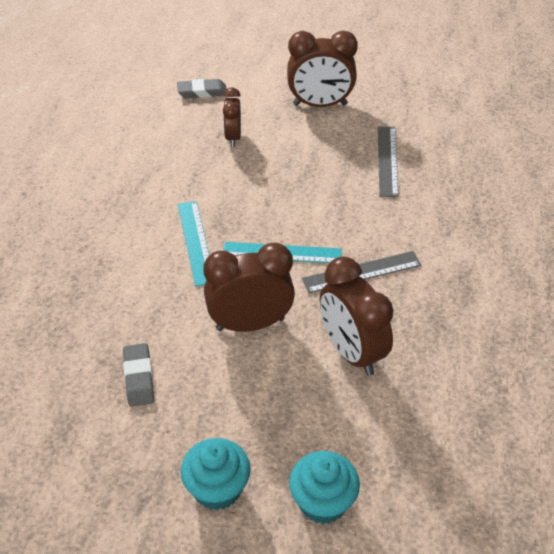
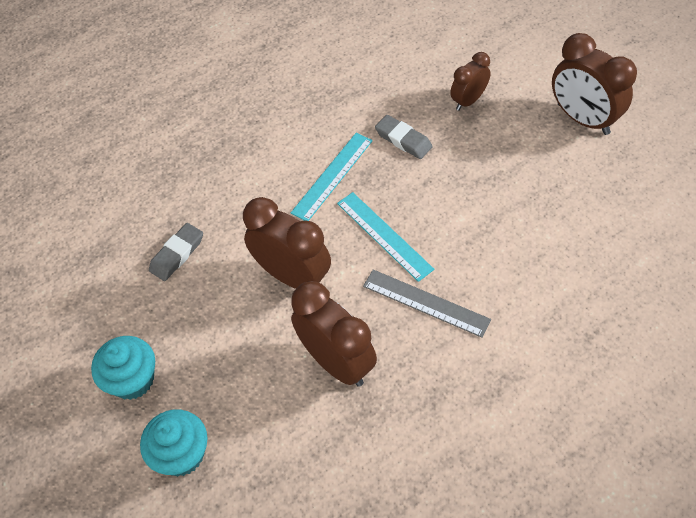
camera: 50 degrees right, 10 degrees up
(202, 92) = (493, 39): grey eraser -> grey eraser (403, 140)
(351, 351) = (336, 362): brown clock -> brown clock turned 120 degrees clockwise
(387, 161) = (576, 217): grey ruler -> none

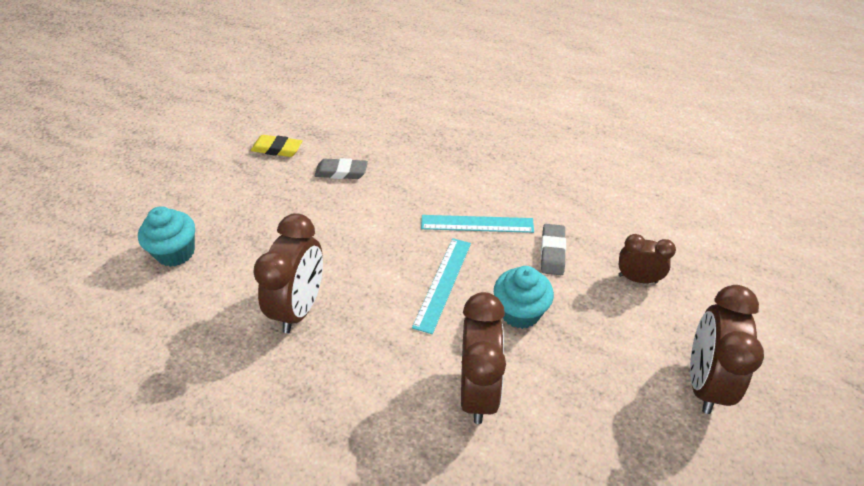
camera: 55 degrees right, 10 degrees down
(90, 300) = (277, 149): none -> yellow eraser
(132, 380) = (224, 199): turquoise cupcake -> turquoise cupcake (520, 312)
(292, 276) = (364, 243): brown clock -> brown clock (478, 390)
(426, 302) = (394, 343): grey ruler -> none

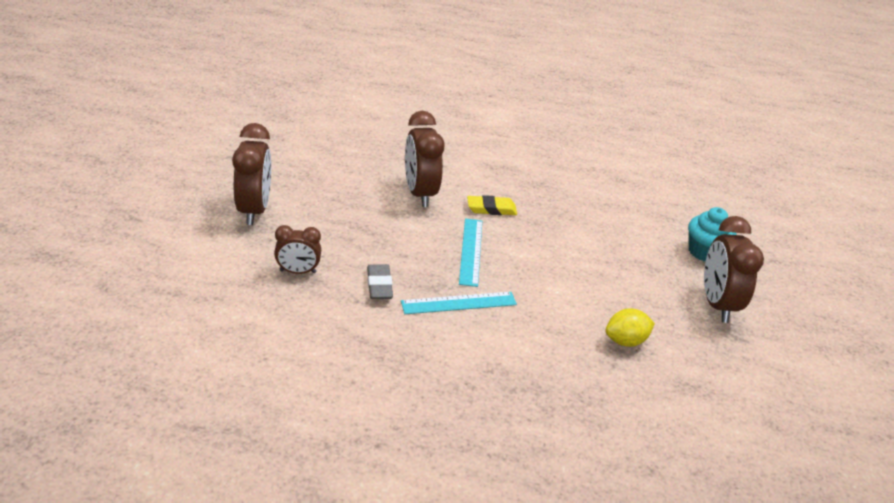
camera: 160 degrees right, 10 degrees down
(277, 149) = (715, 360): yellow eraser -> yellow eraser (491, 209)
(299, 307) = (574, 226): brown clock -> brown clock (717, 304)
(341, 172) = (625, 341): grey eraser -> yellow lemon
(520, 312) = (400, 238): turquoise cupcake -> none

